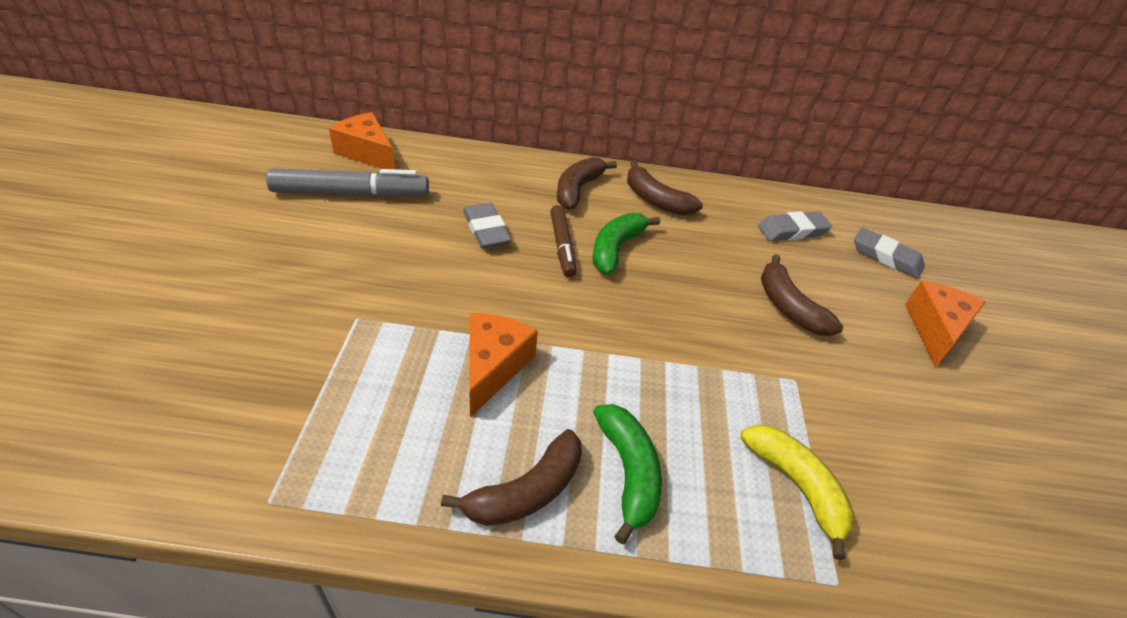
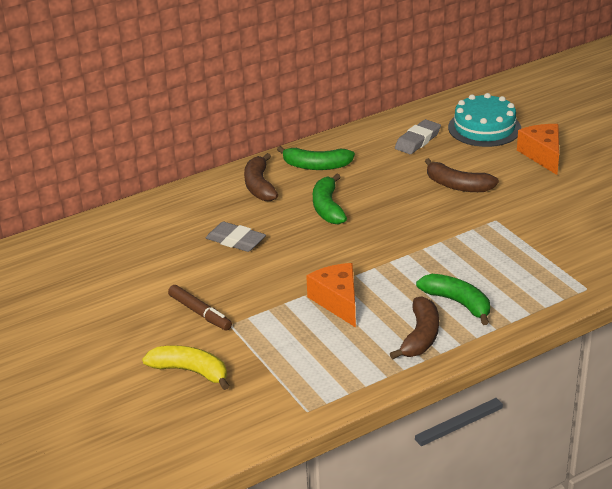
camera: 30 degrees left, 10 degrees down
(351, 193) = (115, 269): grey marker -> none
(367, 153) = (83, 240): orange cheese -> none
(562, 246) = (294, 224): brown marker -> brown marker (200, 313)
(656, 200) = (316, 166): brown banana -> green banana
(796, 485) = (538, 264): yellow banana -> yellow banana (190, 371)
(886, 257) = (484, 128): grey eraser -> turquoise cake

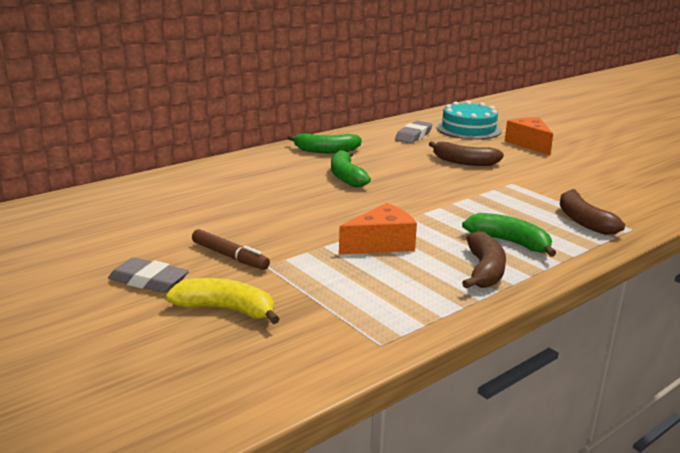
camera: 10 degrees left, 10 degrees down
(235, 241) = (259, 200): grey eraser -> grey eraser (148, 281)
(259, 186) = (274, 163): brown banana -> brown banana (583, 221)
(337, 301) = (381, 244): orange cheese -> orange cheese turned 90 degrees clockwise

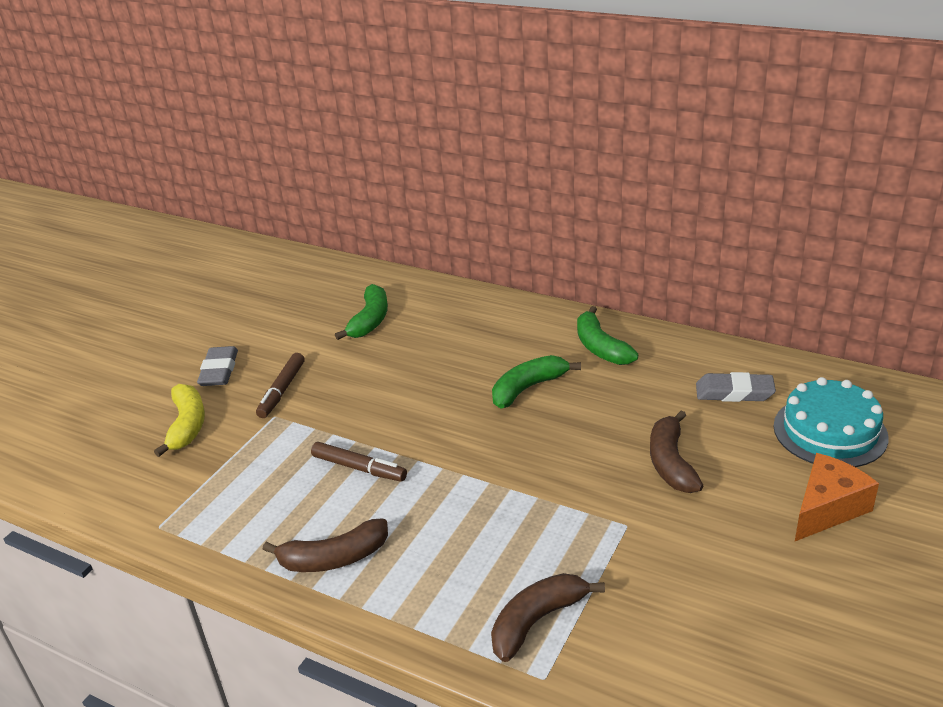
camera: 70 degrees right, 10 degrees up
(381, 244) = (359, 468): orange cheese -> brown marker
(509, 242) = (421, 563): green banana -> green banana (370, 320)

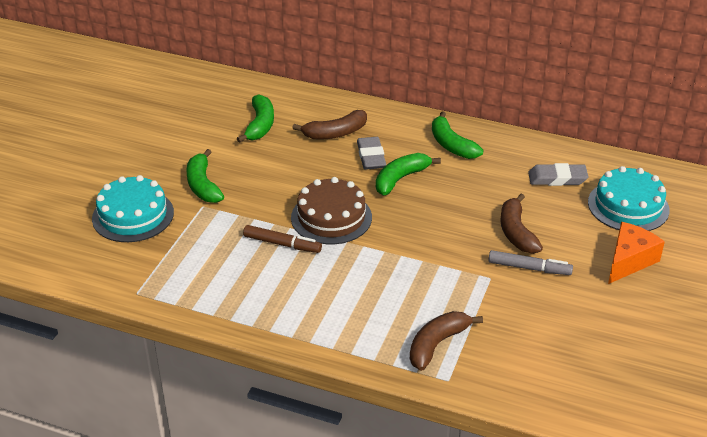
camera: 10 degrees left, 5 degrees up
(187, 425) = (133, 215): yellow banana -> turquoise cake
(219, 370) = (144, 170): grey eraser -> grey eraser (371, 157)
(282, 390) = (202, 185): brown marker -> green banana
(334, 558) = (280, 310): brown banana -> brown banana (335, 133)
(430, 435) = (331, 217): none -> brown cake
(683, 513) = (529, 268): none -> grey marker

